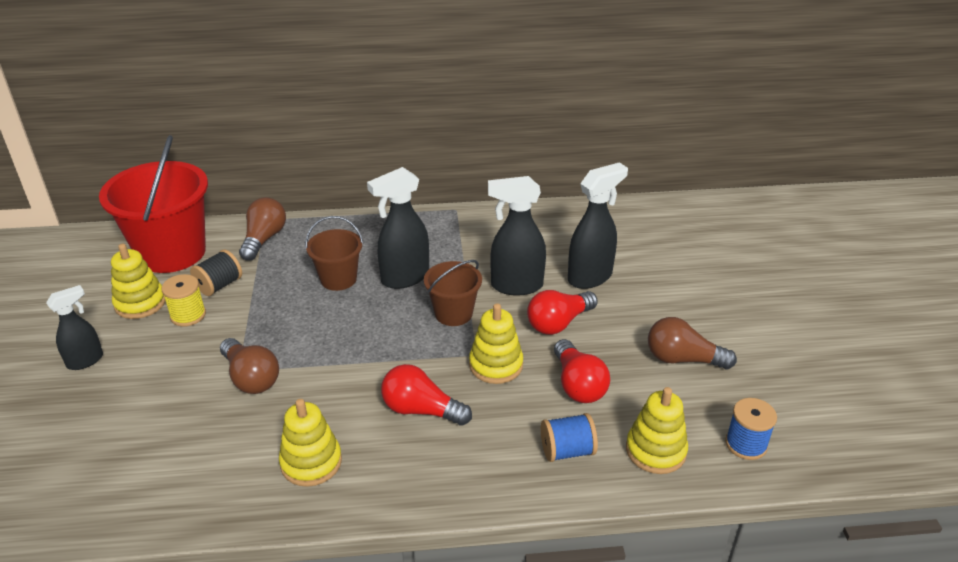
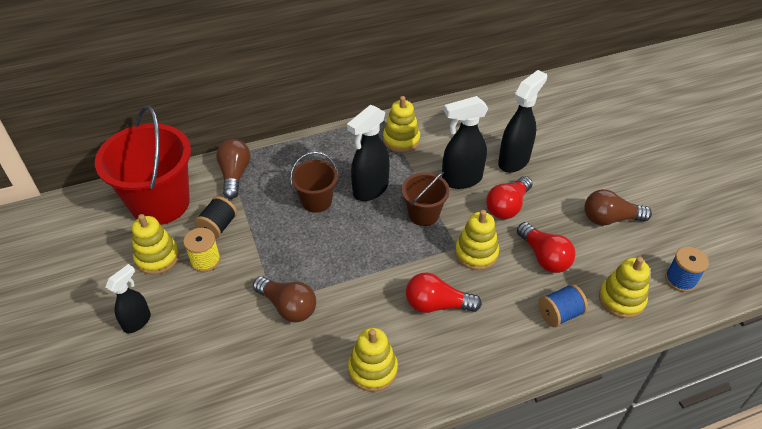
camera: 15 degrees left, 10 degrees up
(466, 234) = (401, 140): none -> yellow stacking toy

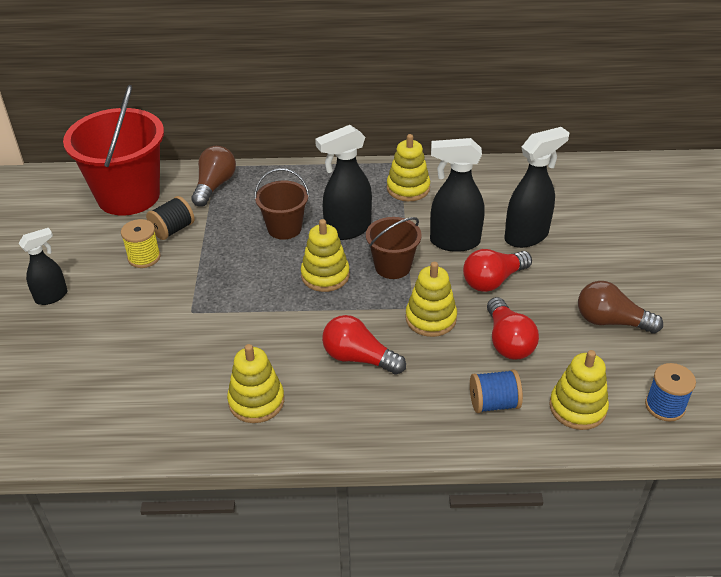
camera: 20 degrees right, 5 degrees down
(157, 257) = (100, 244): yellow stacking toy -> yellow stacking toy (325, 275)
(288, 306) = (202, 320): brown light bulb -> none

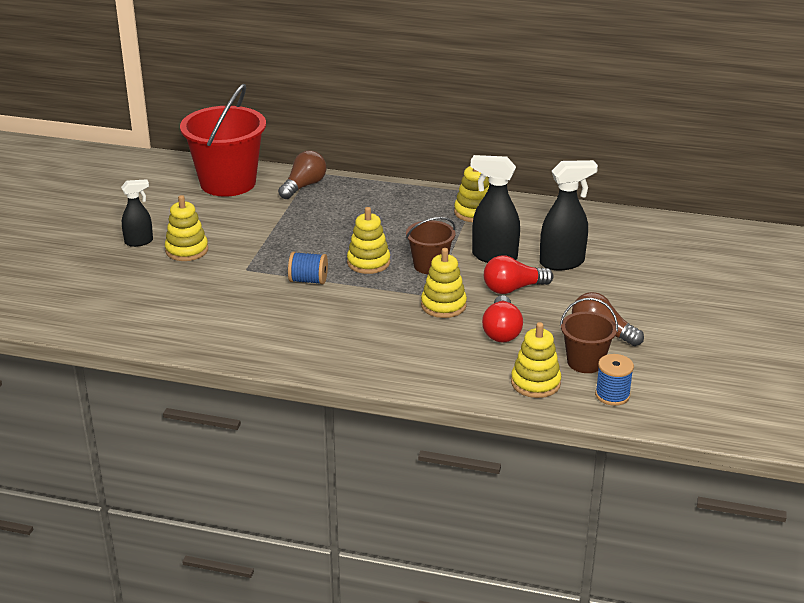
camera: 15 degrees right, 10 degrees down
(144, 257) = (223, 227): yellow spool -> none
(172, 230) = (254, 212): black spool -> none
(256, 401) = (272, 334): yellow stacking toy -> yellow stacking toy (187, 250)
(284, 228) = (350, 225): brown bucket -> brown bucket (585, 362)
(347, 230) = (404, 234): black spray bottle -> none
(359, 358) = (368, 321): red light bulb -> none
(493, 403) = (465, 368): blue spool -> blue spool (308, 280)

